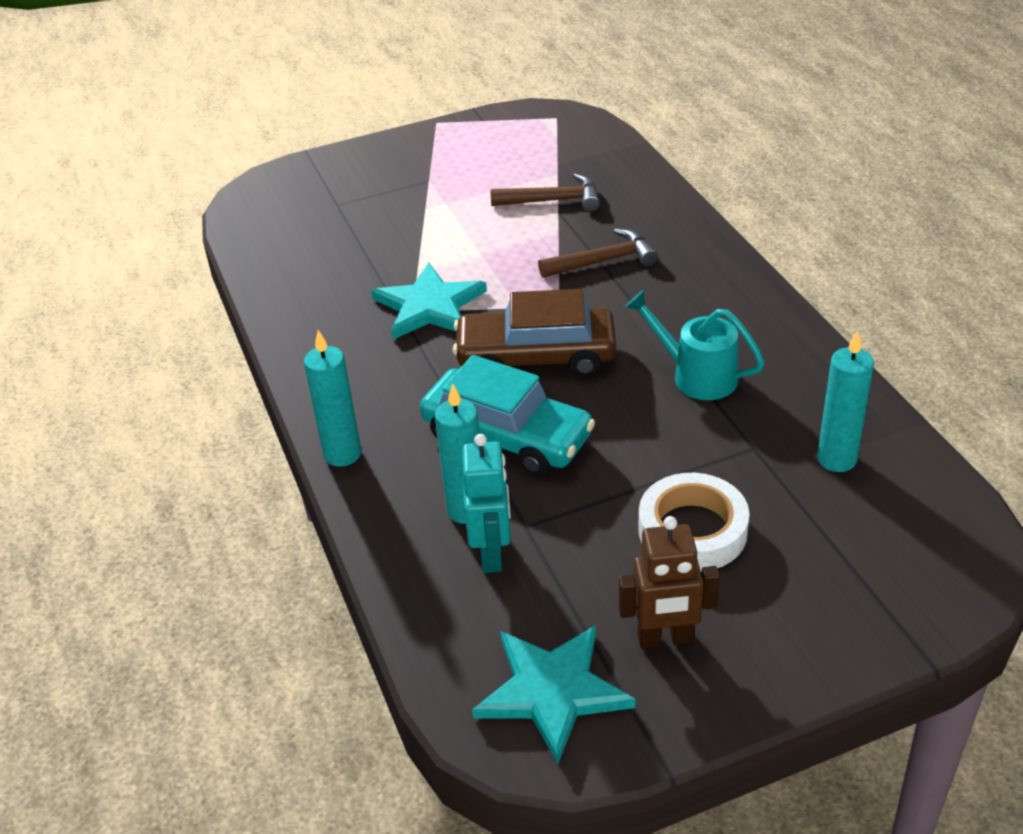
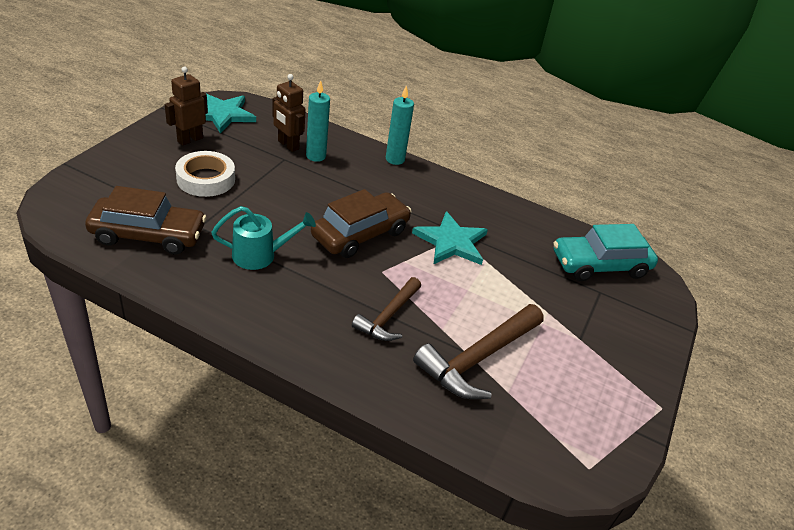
camera: 130 degrees right, 0 degrees up
(492, 554) = (288, 145): turquoise robot -> brown robot
(507, 436) = (331, 190): turquoise car -> turquoise car (599, 265)
(553, 201) = (478, 358): brown hammer -> brown hammer, size x1.58
(836, 459) = (148, 235): turquoise candle -> brown car

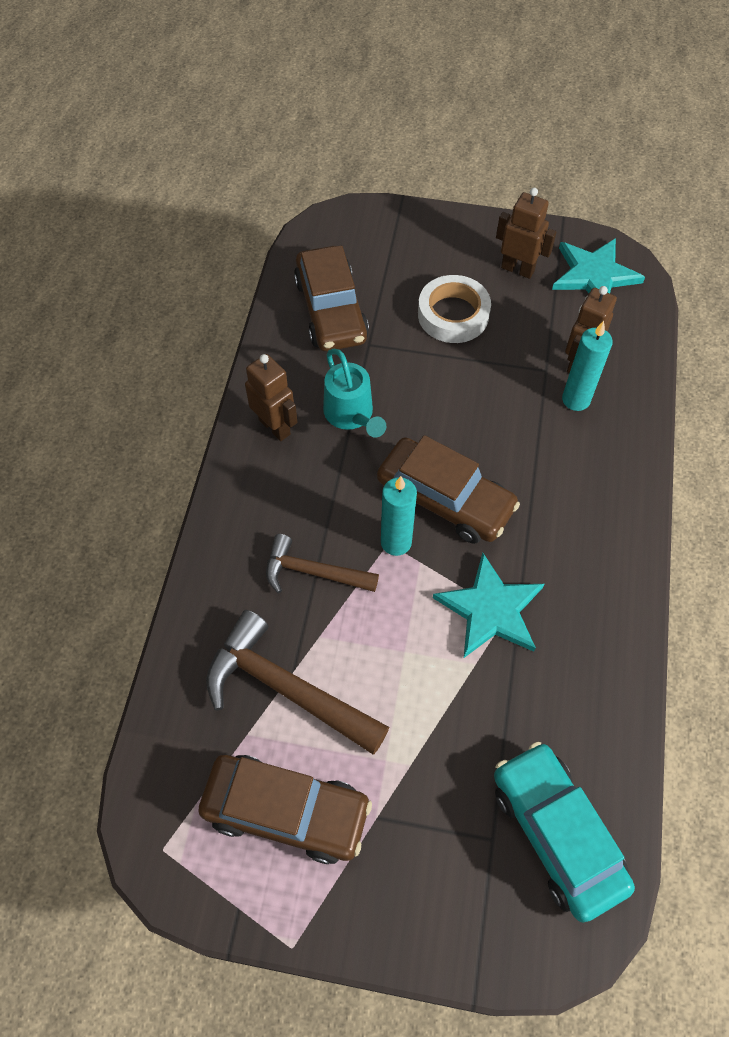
camera: 80 degrees right, 20 degrees up
(243, 300) = (275, 427): none -> brown robot
(395, 159) = (636, 491): turquoise candle -> turquoise candle (396, 542)
(570, 384) = (286, 811): none -> brown car

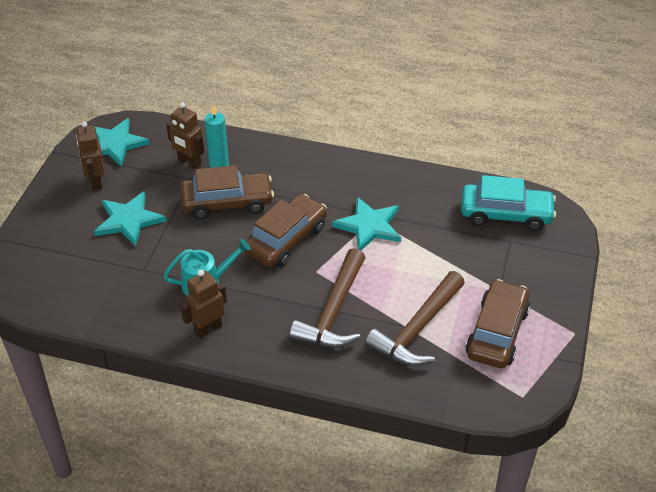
camera: 85 degrees left, 15 degrees down
(313, 572) = (333, 311): brown hammer -> brown hammer, size x1.58
(331, 310) = (103, 290): brown car -> brown car (227, 203)
(396, 542) = (316, 267): turquoise candle -> none
(453, 315) = (129, 220): white tape -> turquoise star
(517, 269) = (96, 181): brown robot -> brown robot turned 45 degrees counterclockwise
(557, 833) = (505, 214): turquoise car -> turquoise car turned 150 degrees counterclockwise

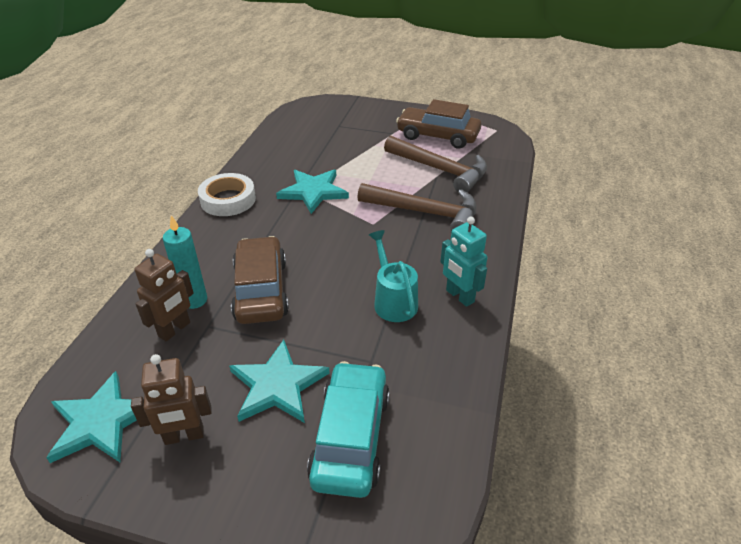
camera: 90 degrees left, 5 degrees down
(208, 329) = (459, 296): brown robot -> turquoise robot
(286, 239) = (327, 243): brown car -> none
(353, 169) = (228, 200): none -> white tape
(505, 214) = (307, 125): turquoise car -> turquoise car (351, 437)

